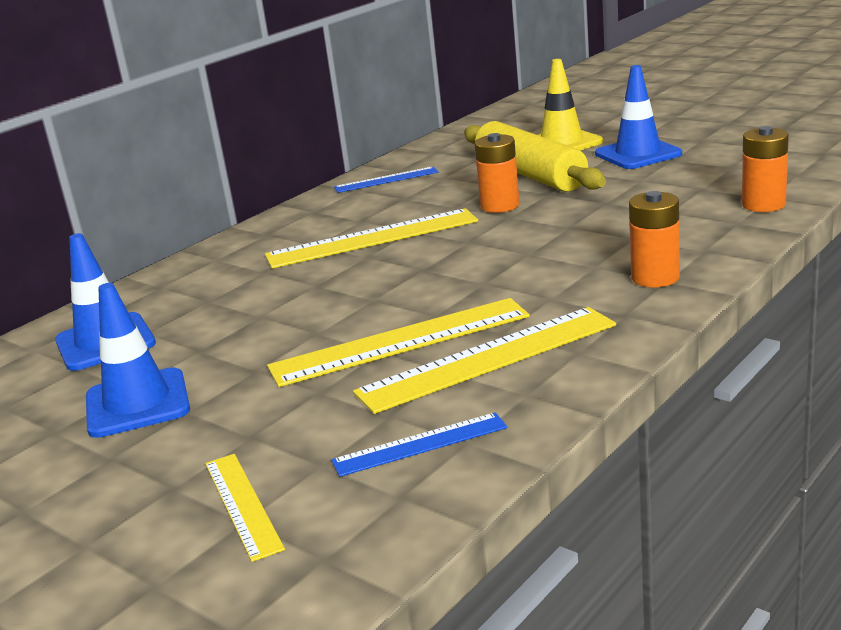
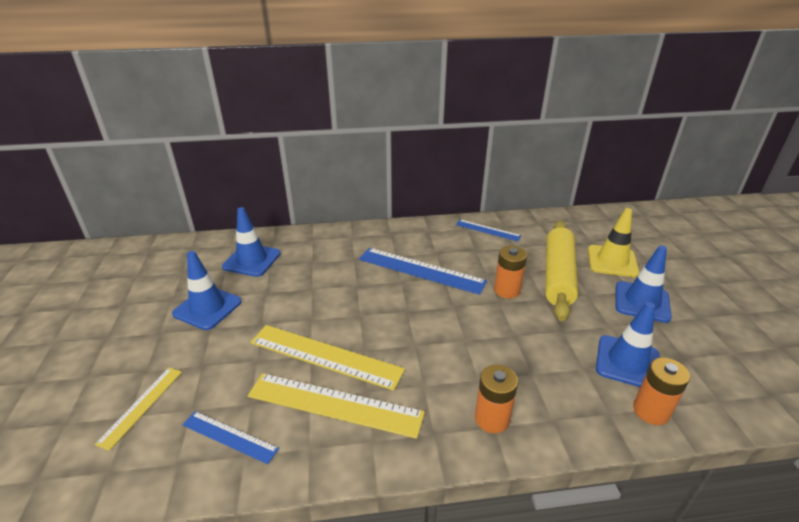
camera: 40 degrees right, 10 degrees up
(372, 238) = (421, 270): yellow ruler -> blue ruler
(695, 191) = (627, 362): none -> blue traffic cone

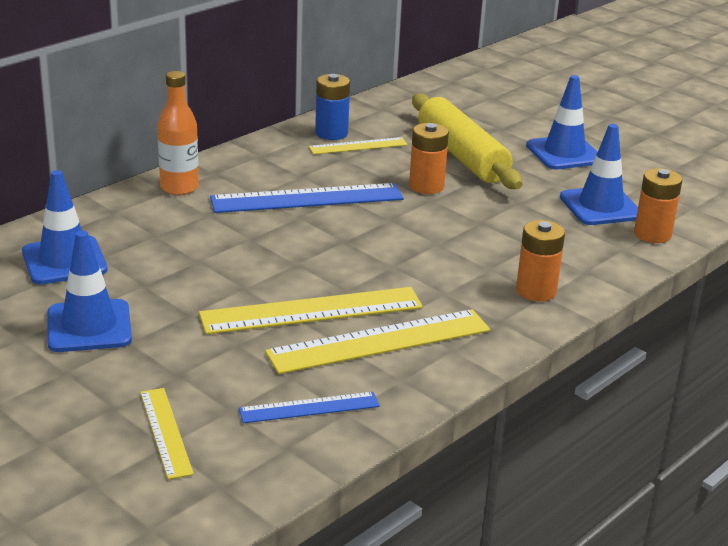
camera: 40 degrees left, 5 degrees down
(361, 236) = (179, 188): none -> orange bottle
(487, 230) = (331, 133): blue ruler -> blue battery
(494, 244) = (358, 146): none -> yellow ruler
(612, 261) = (500, 125): yellow traffic cone -> none

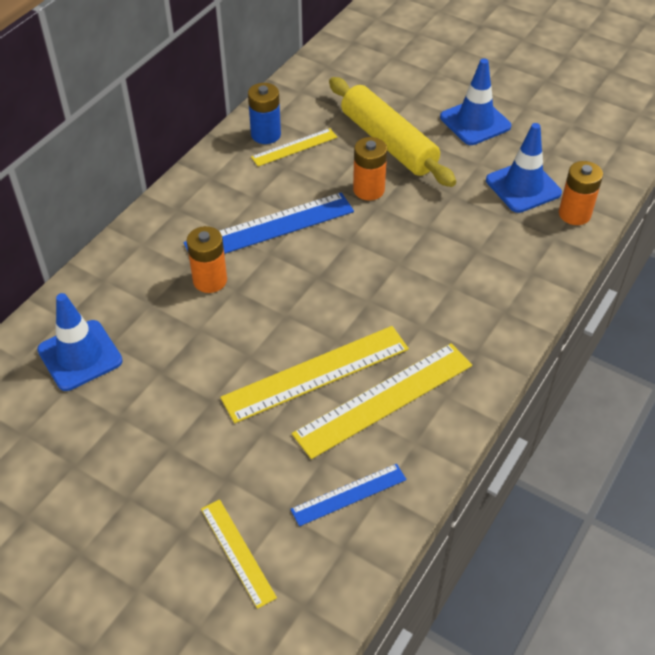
camera: 10 degrees left, 20 degrees up
(89, 326) = (130, 436): blue traffic cone -> none
(179, 188) = (152, 236): orange bottle -> none
(536, 291) = (497, 307): orange battery -> orange battery (210, 280)

